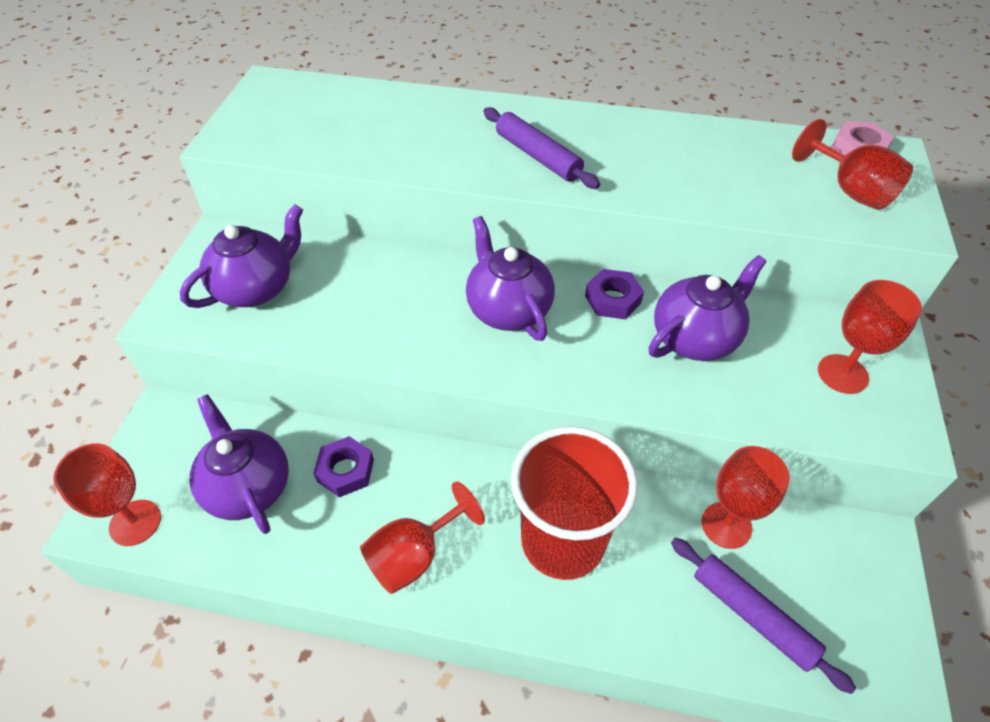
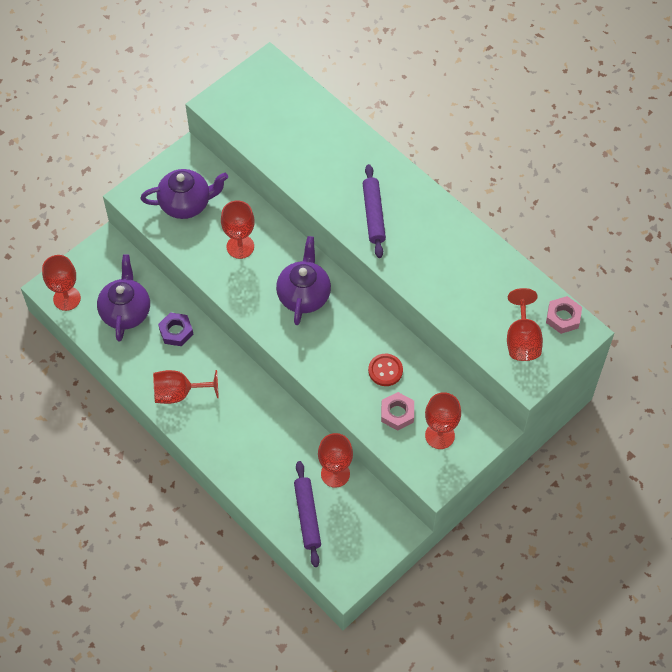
camera: 35 degrees right, 10 degrees up
(373, 299) = (240, 246): none -> red goblet
(562, 541) = (251, 430): red cup -> none
(613, 299) = (364, 322): purple nut -> none
(695, 338) = (385, 370): purple teapot -> red button
(765, 379) = (397, 413): none -> pink nut

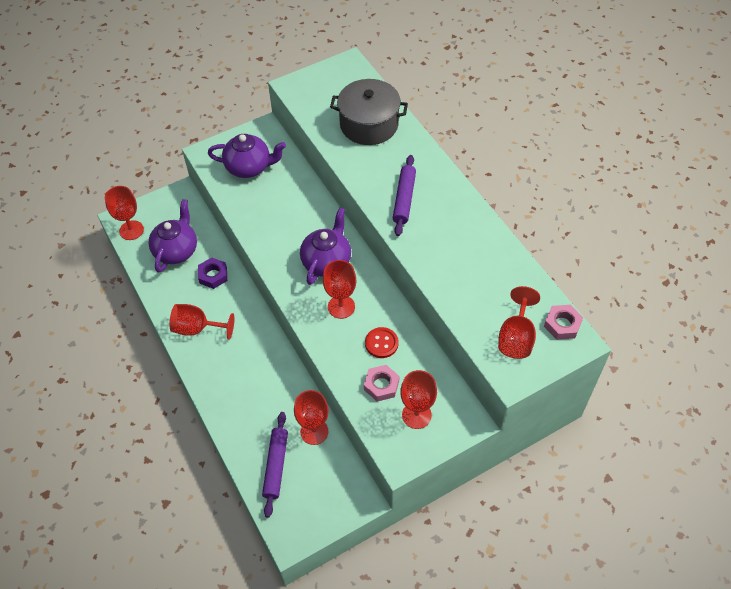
camera: 15 degrees right, 5 degrees down
(240, 246) = (283, 210): red goblet -> red goblet (341, 307)
(312, 135) = (369, 124): none -> grey pot

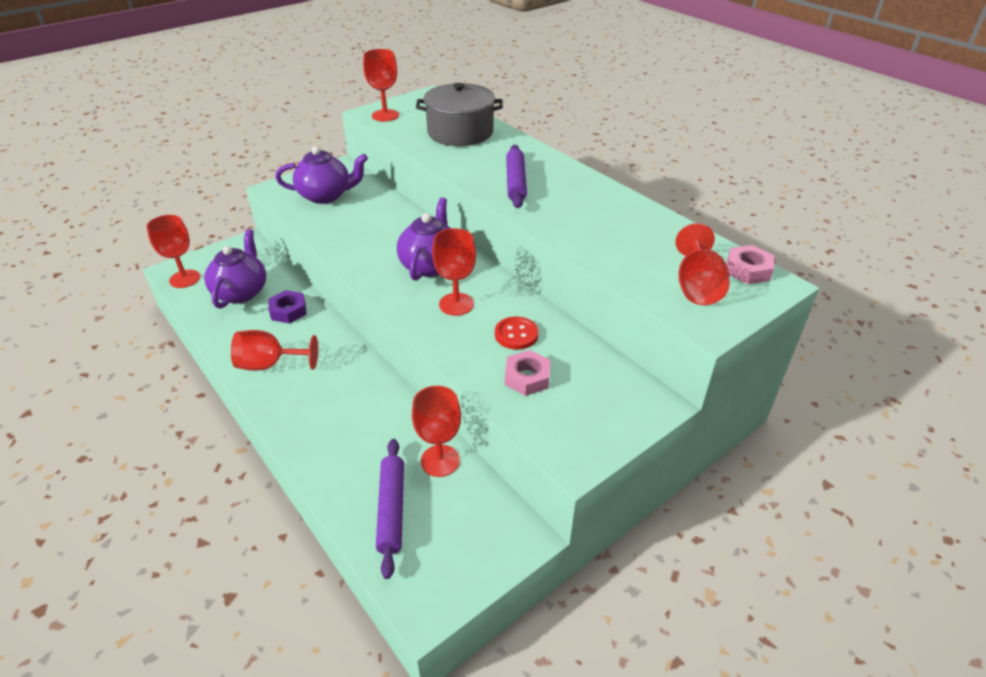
camera: 10 degrees left, 15 degrees down
(416, 415) = (583, 405): red goblet -> red goblet (385, 115)

